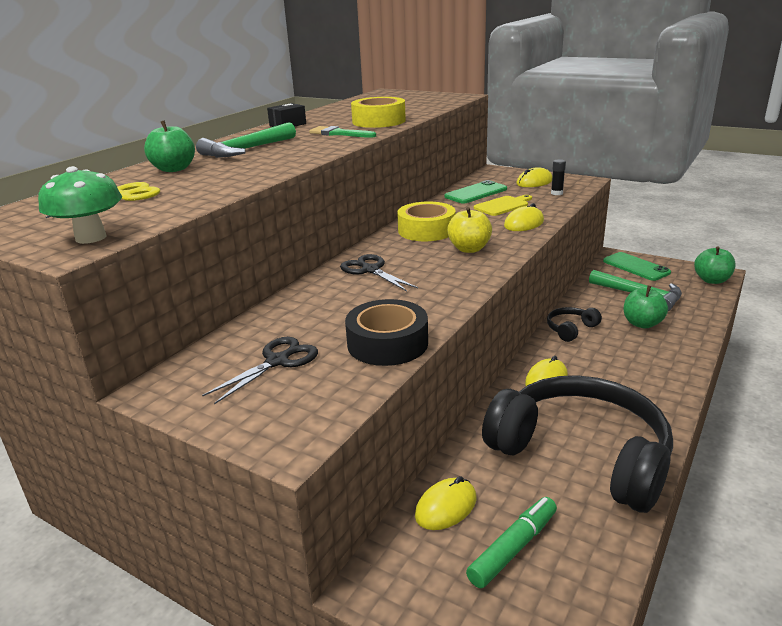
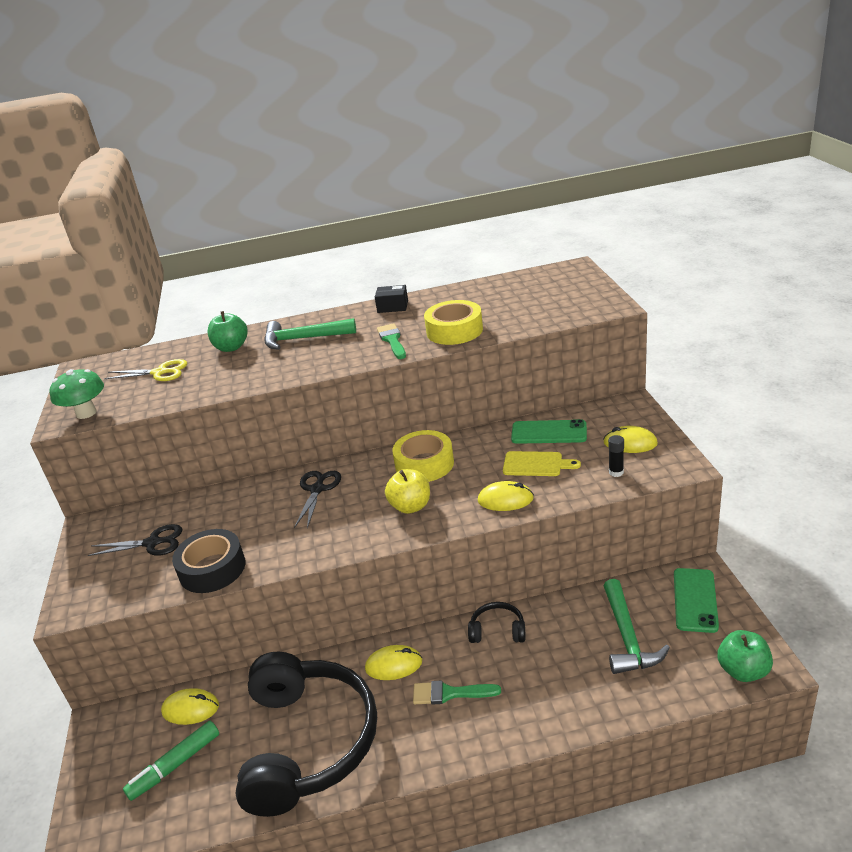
camera: 50 degrees right, 5 degrees up
(513, 548) = (175, 765): green marker -> green marker turned 135 degrees clockwise
(609, 370) = (450, 693): none -> green brush
(642, 324) = (565, 669): green apple -> none

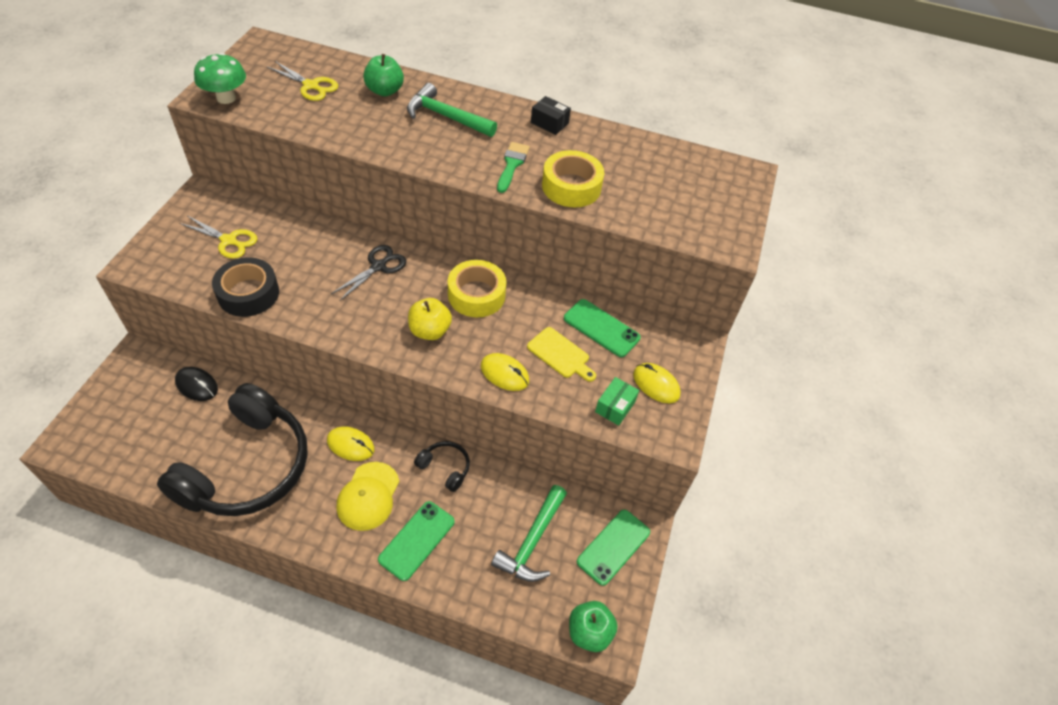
camera: 20 degrees right, 20 degrees up
(152, 543) = (229, 241): black scissors -> yellow scissors
(175, 765) = (156, 423): green marker -> none
(190, 709) = (197, 385): yellow mouse -> black mouse
(450, 693) = (368, 496): green brush -> yellow cap
(529, 699) = (417, 540): none -> green phone
(616, 472) = (615, 407): black glue stick -> green box

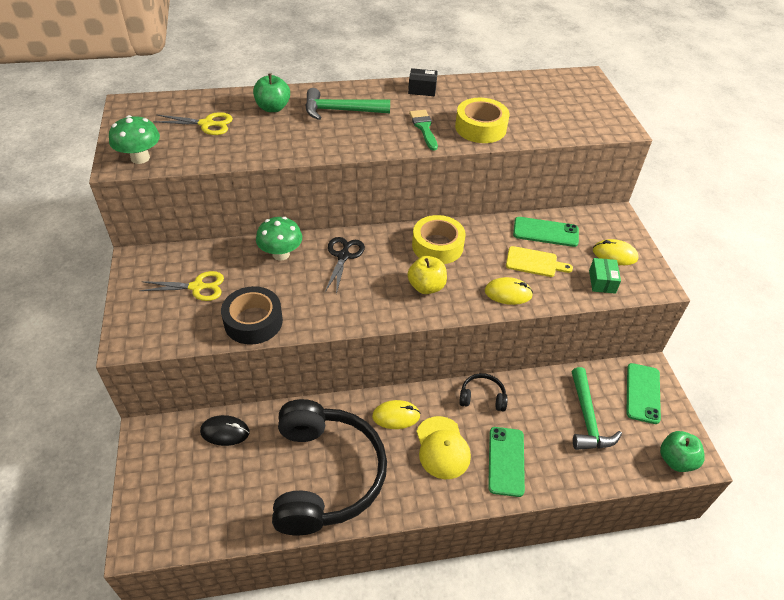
camera: 25 degrees left, 5 degrees down
(324, 240) = (281, 254): none -> green mushroom

